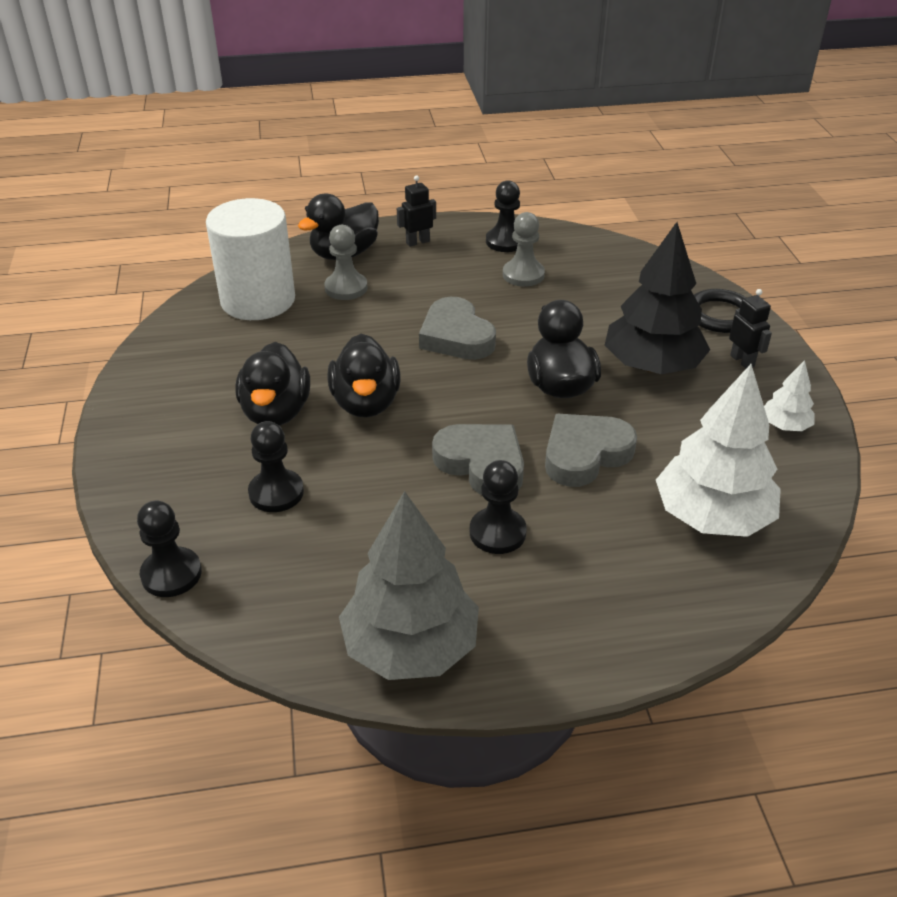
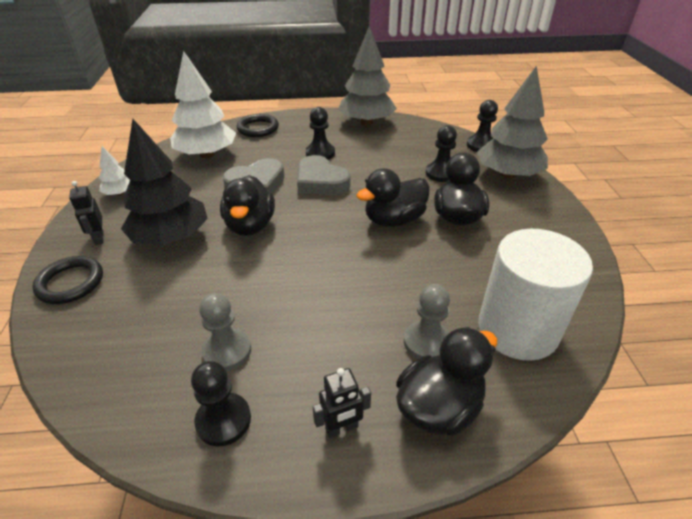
camera: 175 degrees left, 0 degrees up
(159, 496) = (507, 174): none -> grey tree
(366, 403) = (394, 220): black duck -> black duck turned 120 degrees counterclockwise
(456, 336) = (318, 273): grey heart -> none
(656, 606) = (258, 128): none -> black ring

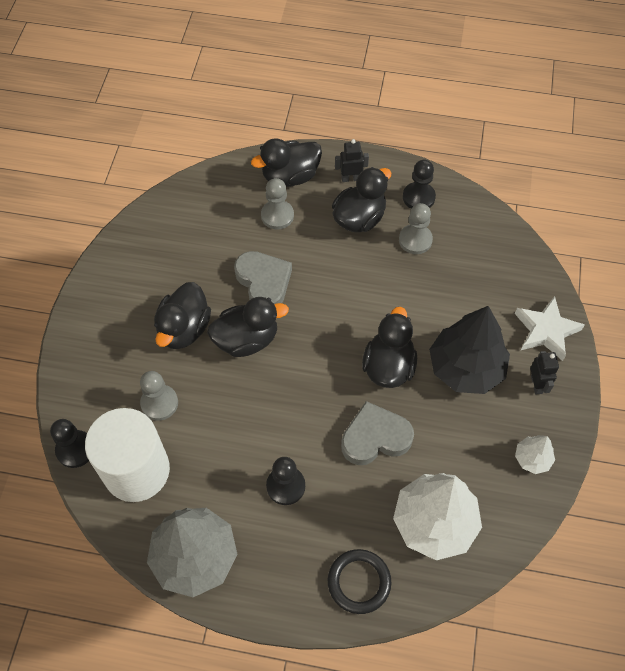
camera: 165 degrees left, 20 degrees up
(70, 283) = (546, 331): black ring -> white star
(312, 364) = (359, 218): none -> black duck
(320, 181) = (301, 423): grey heart -> grey heart (264, 282)
(441, 173) = (159, 403): black pawn -> grey pawn
(507, 174) = (87, 381): grey tree -> none
(517, 329) = (210, 210): white cylinder -> white cylinder (136, 470)

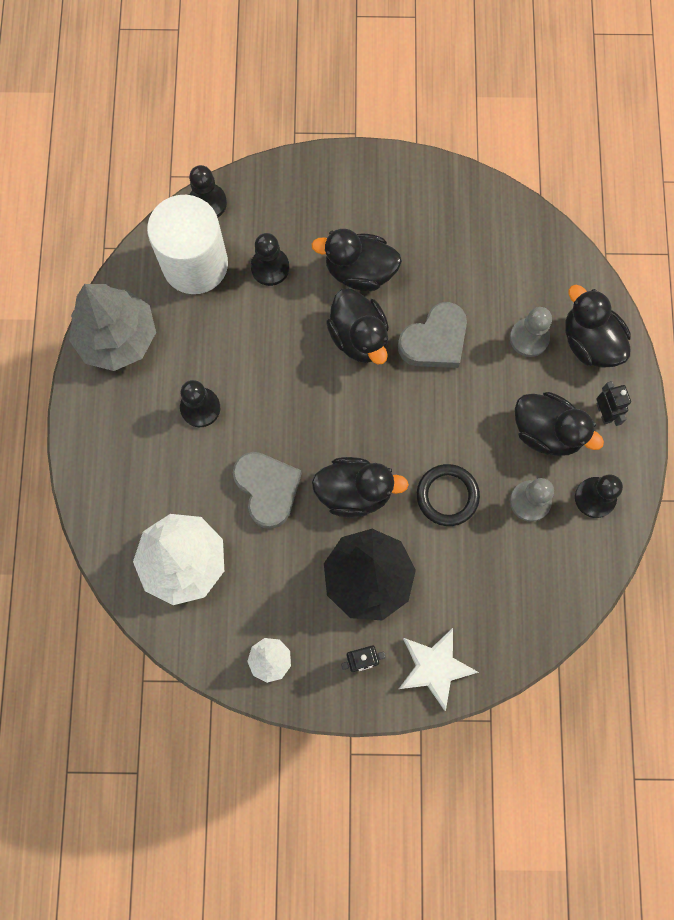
camera: 80 degrees right, 15 degrees up
(159, 403) = (270, 267): grey pawn -> black pawn
(359, 582) = (113, 494): black ring -> black ring (447, 496)

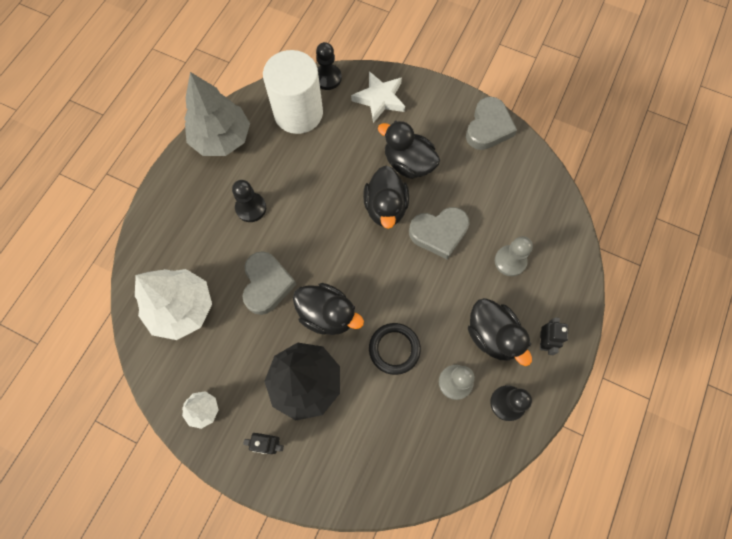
camera: 25 degrees right, 5 degrees down
(270, 267) = (347, 135): black pawn -> none
(432, 185) = (488, 127): none -> grey heart
(434, 667) = (320, 477): white star -> white star (379, 99)
(589, 342) = (555, 284): black duck -> none

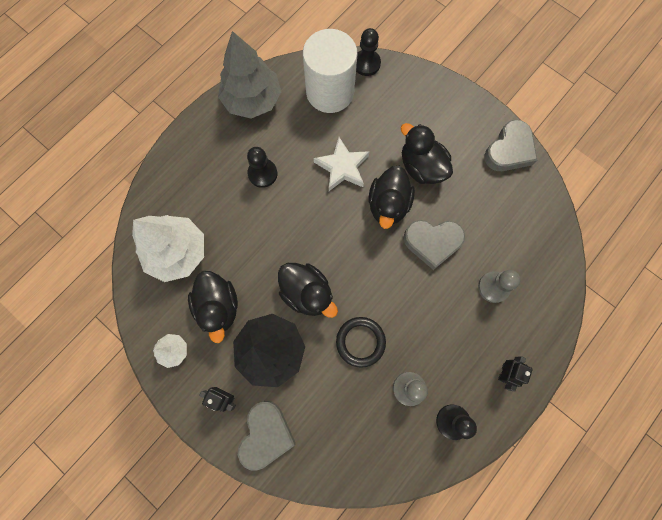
camera: 15 degrees right, 5 degrees up
(267, 284) = (259, 250): grey heart -> grey heart (266, 435)
(379, 99) = (411, 96): white star -> white star (342, 167)
(492, 335) = (456, 354): black duck -> black duck (218, 307)

